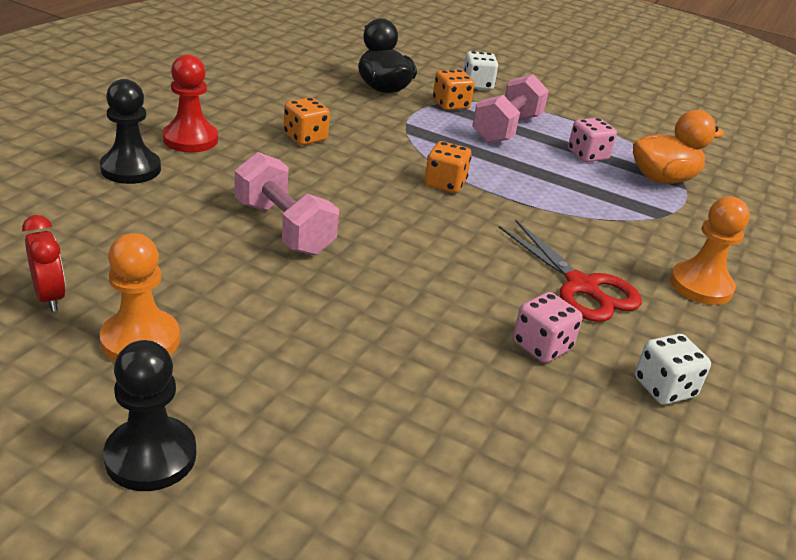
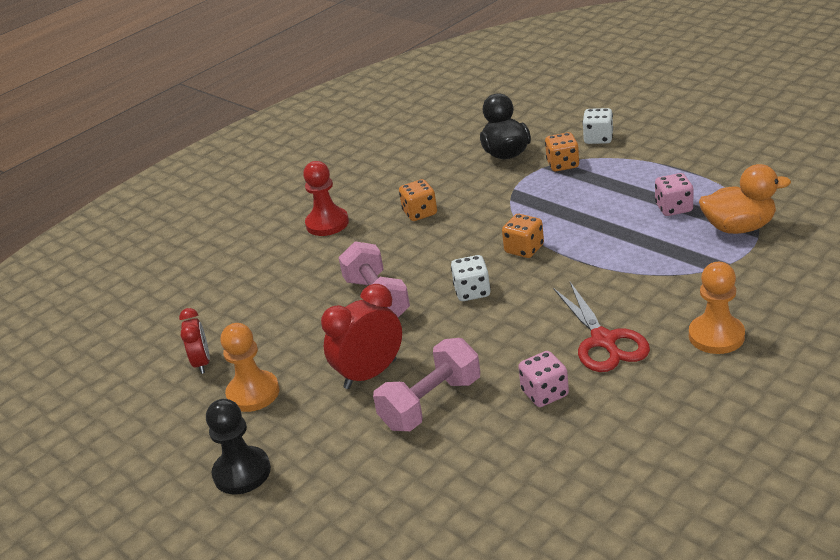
camera: 25 degrees right, 0 degrees up
(131, 169) = (276, 255): black pawn -> none
(305, 318) = (370, 374): none -> red clock
(506, 129) = (606, 186): pink dumbbell -> pink dumbbell (431, 403)
(664, 388) = (632, 427): white dice -> white dice (472, 292)

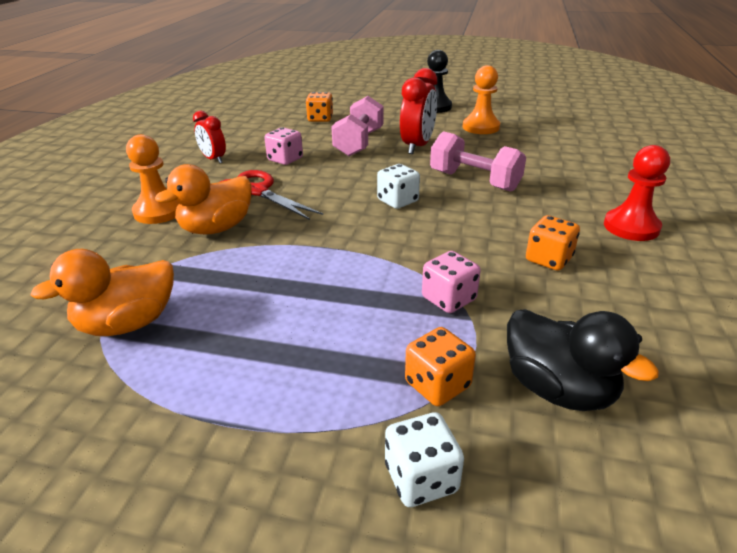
camera: 145 degrees right, 0 degrees up
(202, 363) = (540, 131): red clock -> red clock (213, 159)
(524, 249) = (383, 245): orange dice -> orange dice (320, 119)
(659, 299) = (217, 228): none -> orange duck
(673, 208) = (222, 336): pink dice -> pink dice (448, 299)

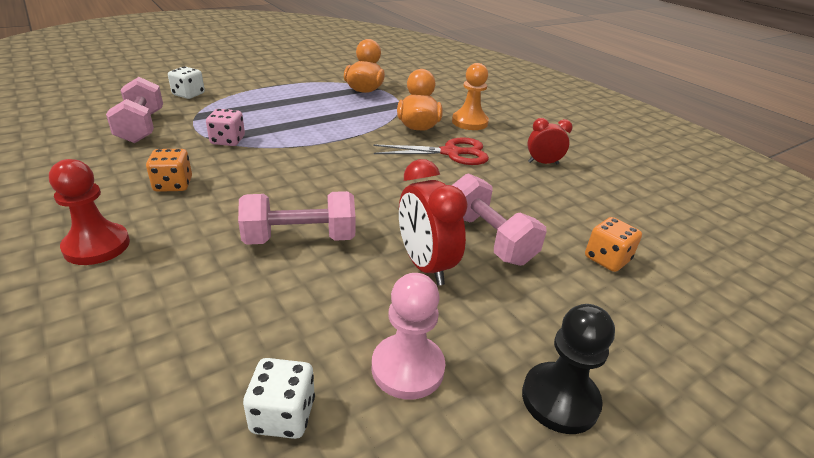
camera: 130 degrees right, 0 degrees up
(285, 159) = (499, 186): pink dice -> none
(397, 201) = (341, 186): white dice -> white dice (283, 415)
(437, 385) = (203, 113): orange dice -> none
(481, 127) = (407, 368): orange pawn -> pink pawn
(558, 389) = (141, 127): black duck -> pink dumbbell

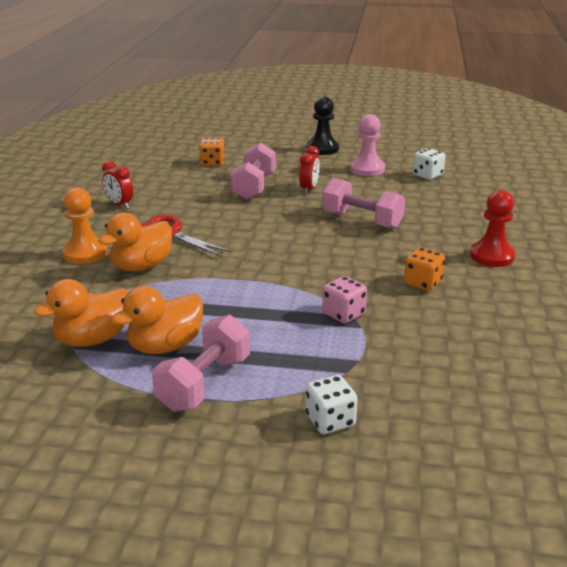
camera: 135 degrees left, 5 degrees down
(141, 127) = (424, 368): pink dumbbell -> pink dumbbell (204, 383)
(321, 97) = (165, 346): none -> orange duck
(425, 265) = (309, 189): red clock -> red clock, size x0.63

